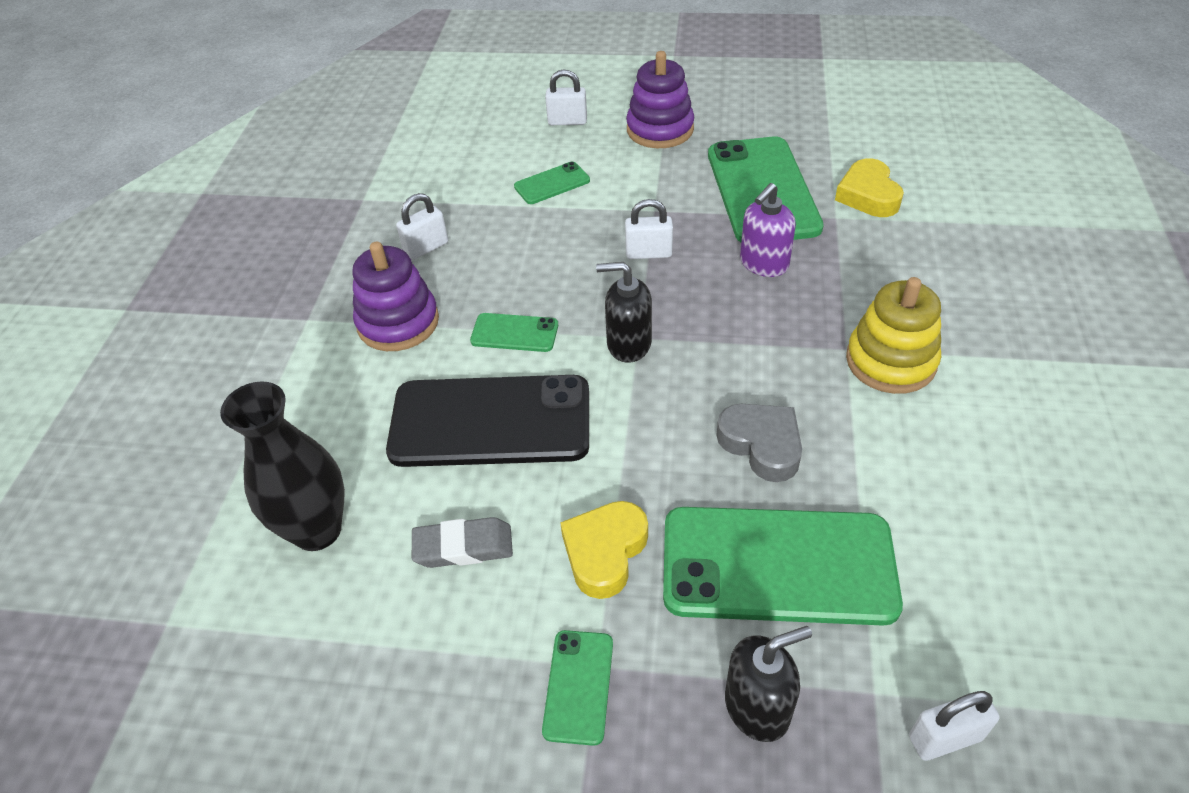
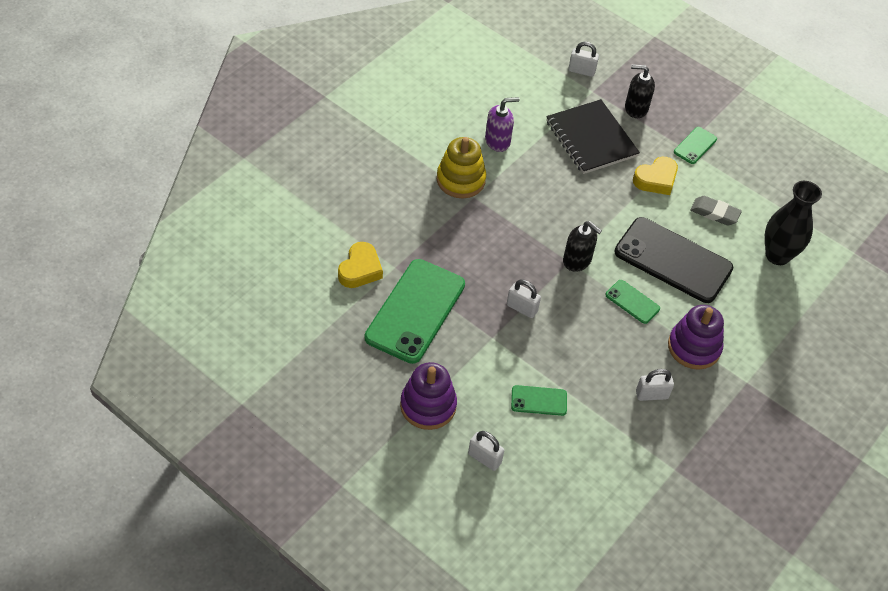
camera: 155 degrees left, 5 degrees up
(762, 445) = (556, 180): grey heart -> none
(763, 264) = (465, 263): purple soap dispenser -> purple soap dispenser (497, 141)
(778, 566) = (591, 139): green phone -> black notebook

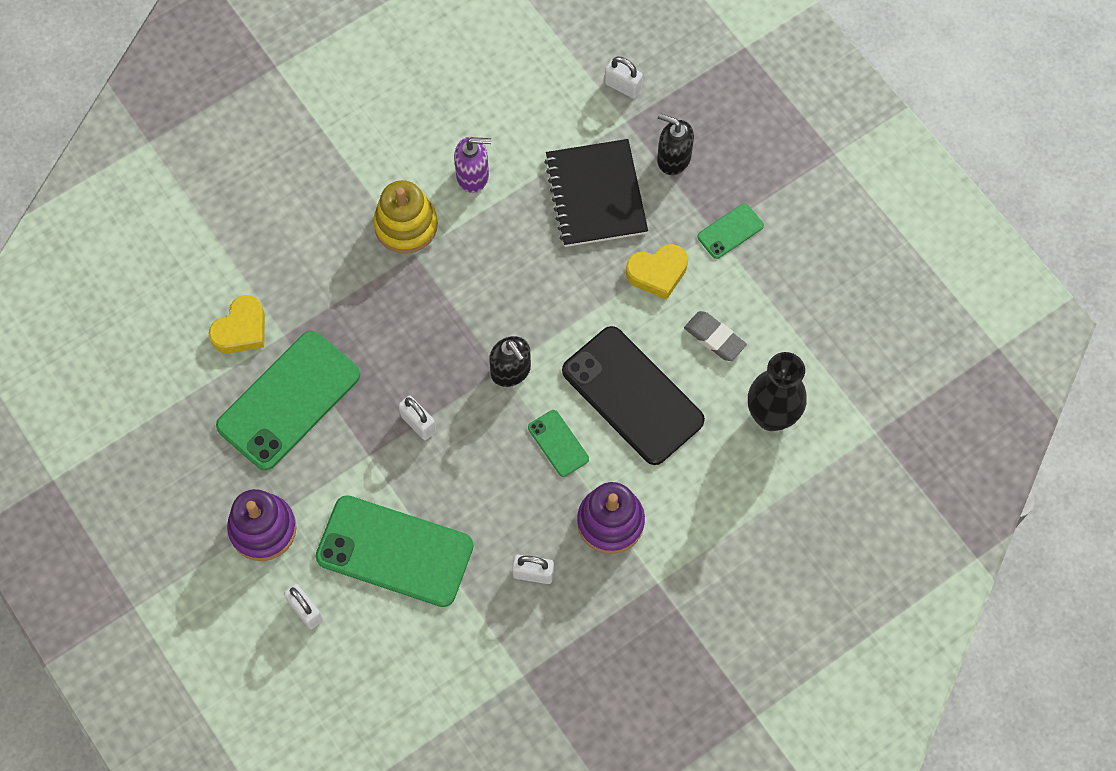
camera: 20 degrees right, 15 degrees up
(539, 401) = (394, 551): green phone -> green phone, size x2.17

